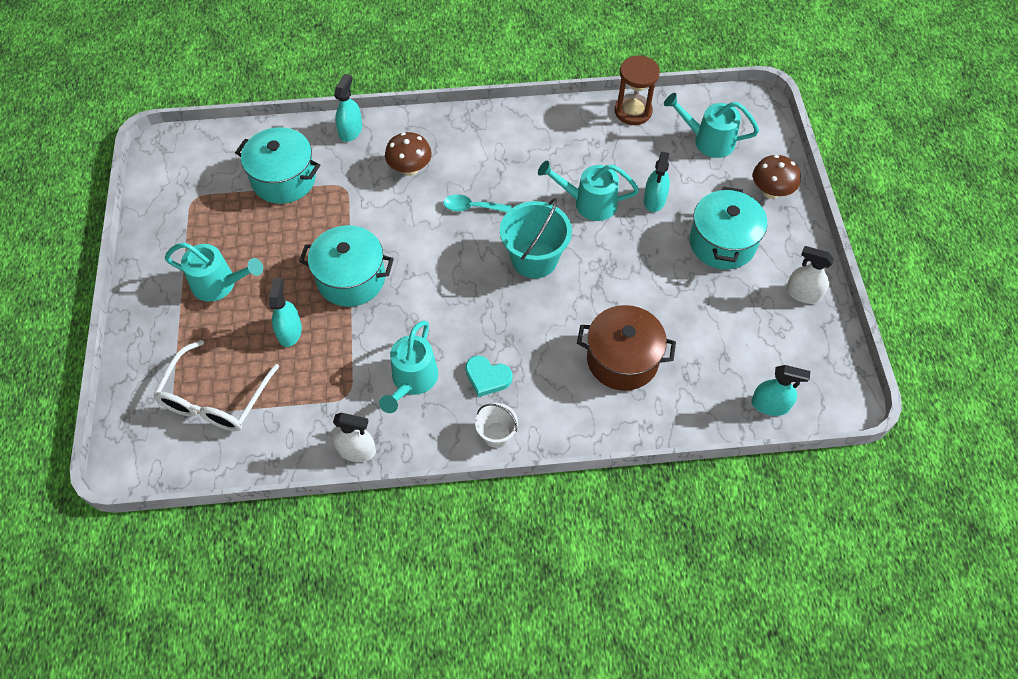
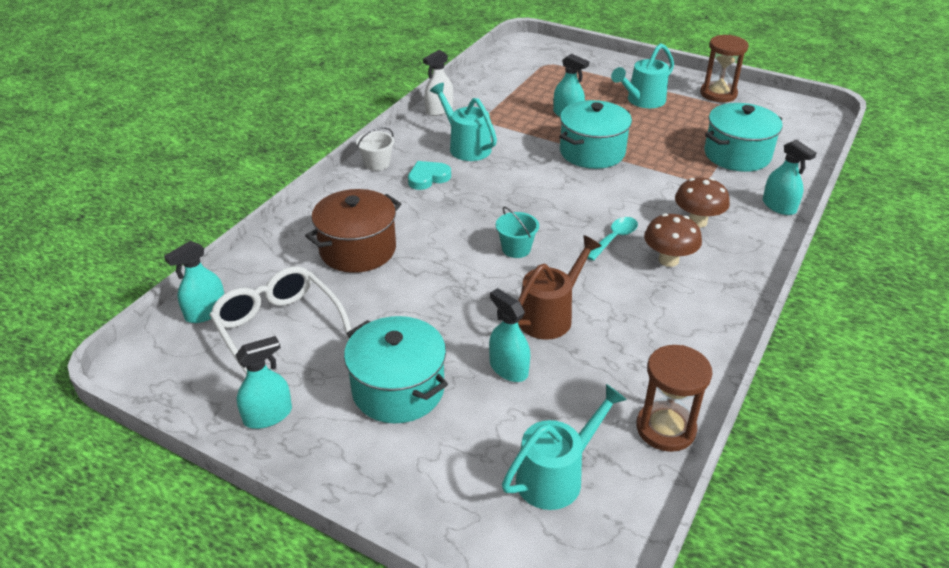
camera: 125 degrees right, 20 degrees down
(165, 231) = (718, 94): none -> brown hourglass
(216, 397) = (542, 77): white glasses -> white glasses (279, 329)
(534, 259) = (516, 249): turquoise bucket -> turquoise bucket, size x0.55
(588, 203) = (550, 315): turquoise watering can -> brown watering can
(770, 192) = (420, 485): brown mushroom -> brown mushroom (668, 260)
(803, 293) = (268, 415): white spray bottle -> turquoise spray bottle

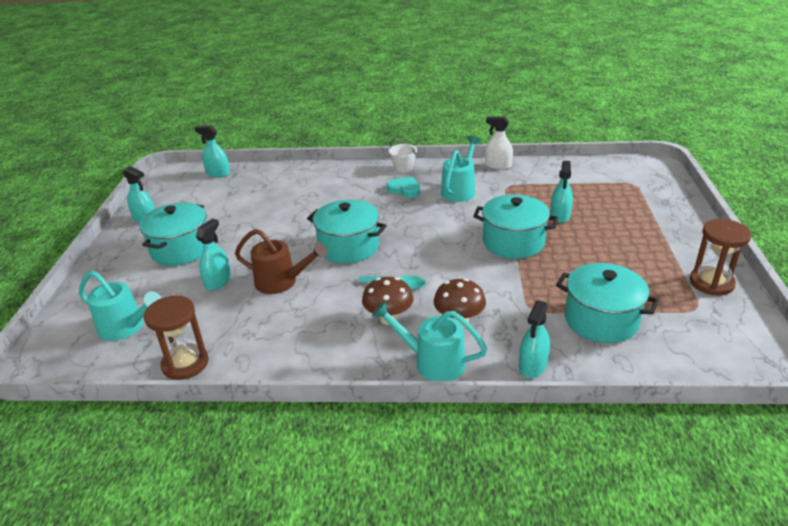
camera: 65 degrees right, 5 degrees down
(279, 329) = (214, 197): white glasses -> none
(357, 249) = (304, 194): brown pot -> none
(516, 249) = (348, 247): turquoise bucket -> turquoise pot
(642, 101) = (633, 244): turquoise watering can -> turquoise watering can (432, 362)

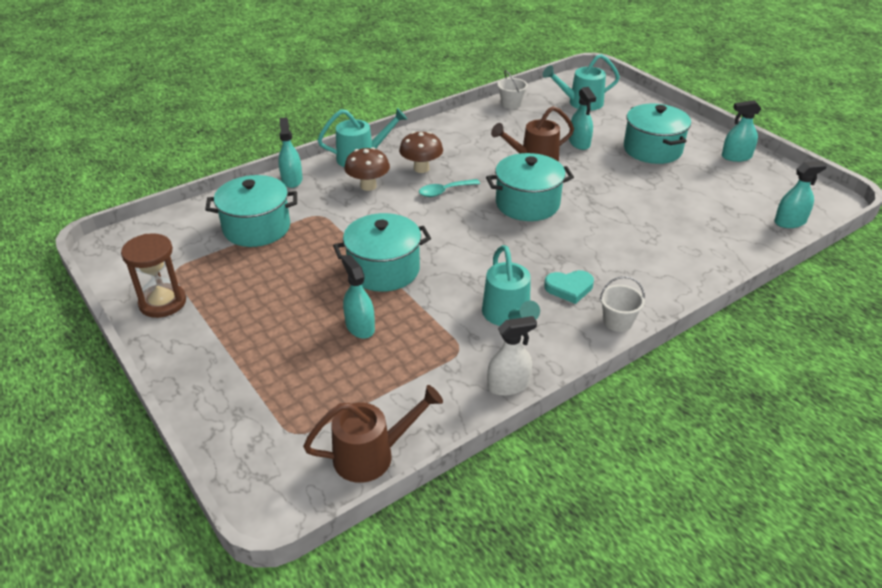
camera: 140 degrees right, 5 degrees up
(185, 363) = (511, 104): brown hourglass -> white bucket
(594, 165) = (373, 455): none -> brown watering can

